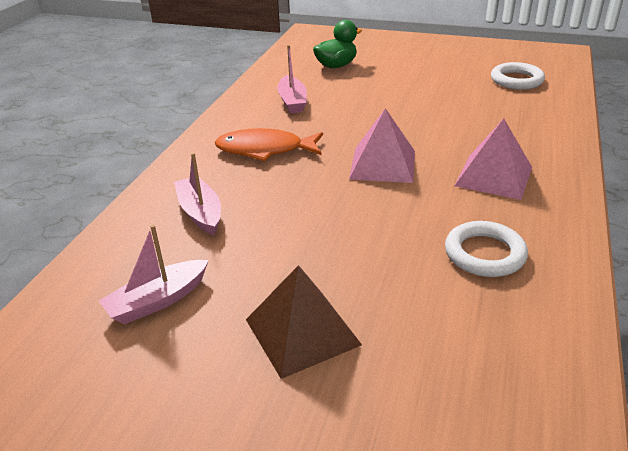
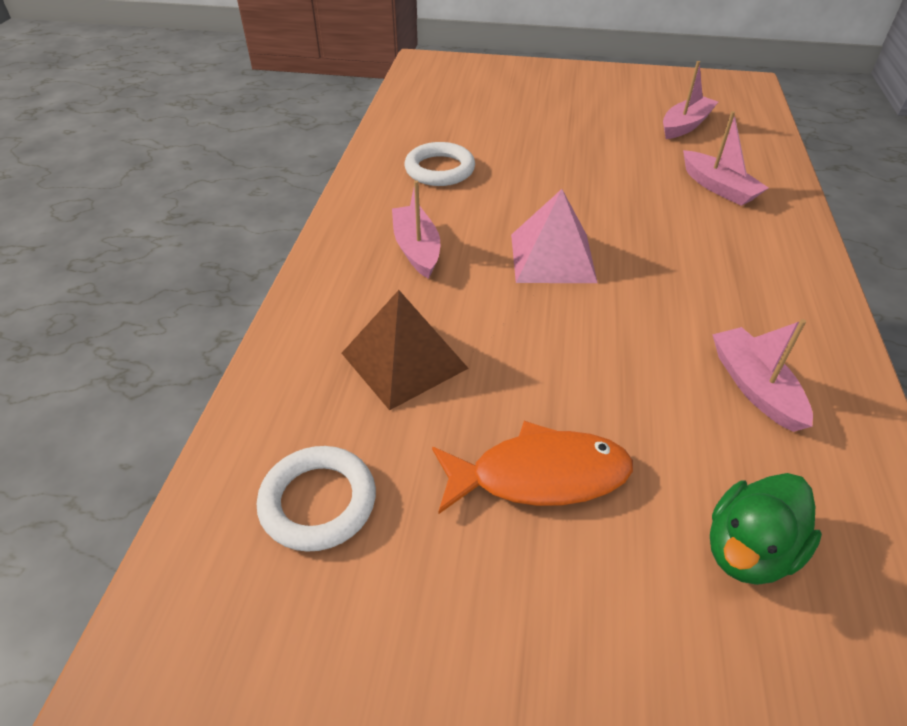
camera: 170 degrees right, 10 degrees up
(265, 150) = (717, 271): orange fish -> orange fish (539, 475)
(302, 332) = (570, 117): brown pyramid -> brown pyramid (404, 360)
(493, 176) = (417, 249): pink pyramid -> pink boat

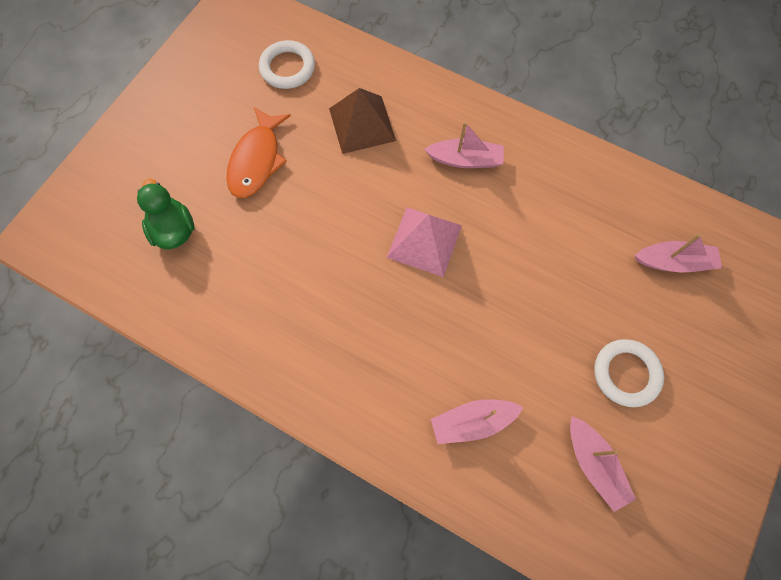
camera: 110 degrees right, 25 degrees up
(439, 169) = (569, 206): white ring -> white ring (626, 373)
(754, 387) = (259, 299): pink boat -> pink boat (674, 262)

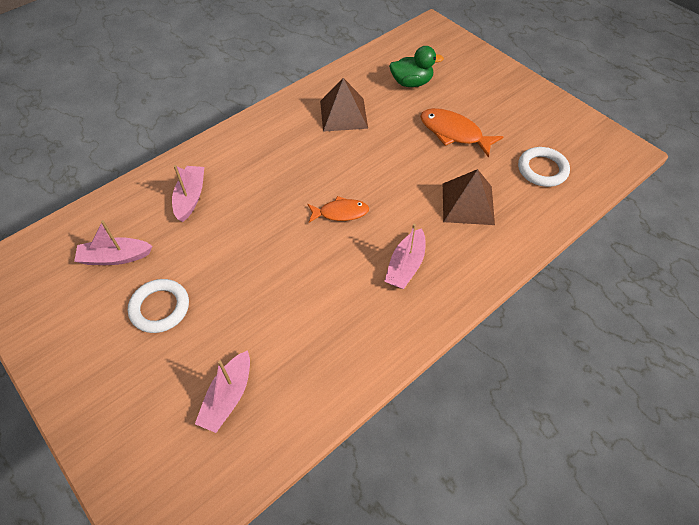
camera: 110 degrees right, 15 degrees down
(261, 293) = (343, 114): none -> brown pyramid
(424, 241) = (340, 213): pink pyramid -> orange fish

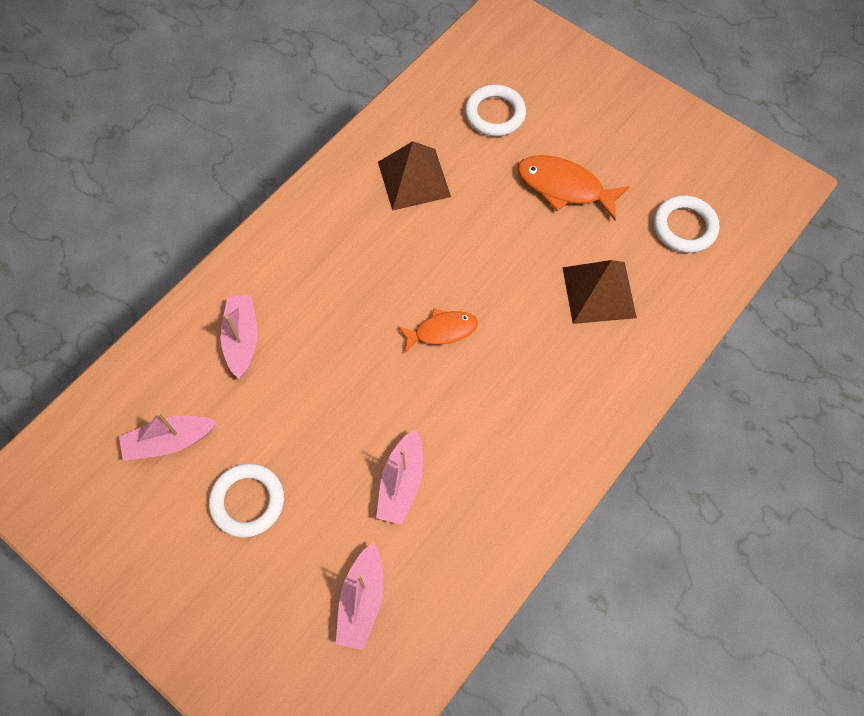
camera: 10 degrees left, 10 degrees up
(405, 266) = (537, 393): pink boat -> pink boat (401, 483)
(411, 83) = (495, 114): green duck -> white ring

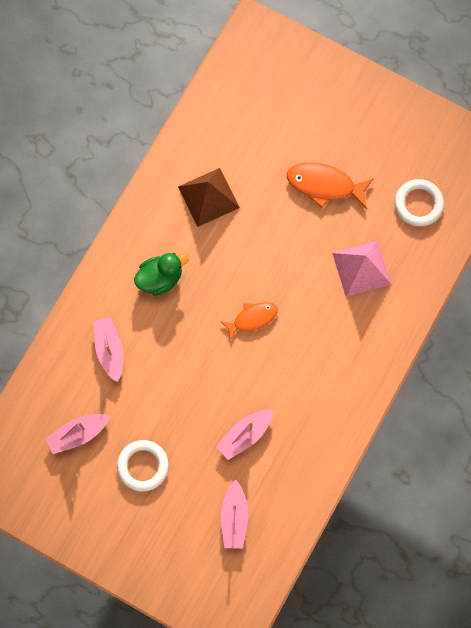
camera: 10 degrees left, 10 degrees up
(330, 263) = (160, 278): none -> green duck
(401, 483) = (245, 435): pink boat -> pink boat turned 45 degrees clockwise
(495, 114) = (261, 128): white ring -> none
(599, 292) = (361, 268): brown pyramid -> pink pyramid

